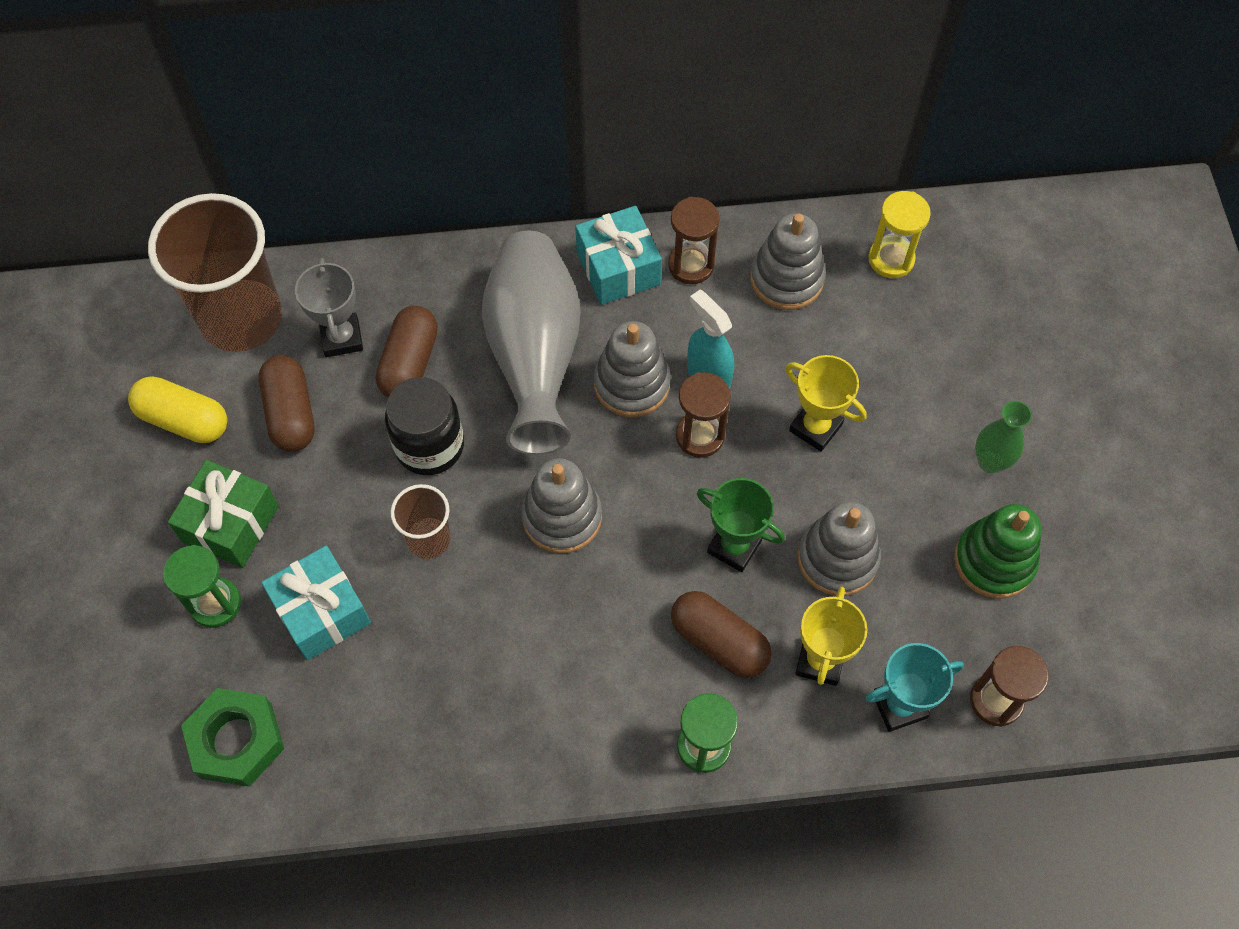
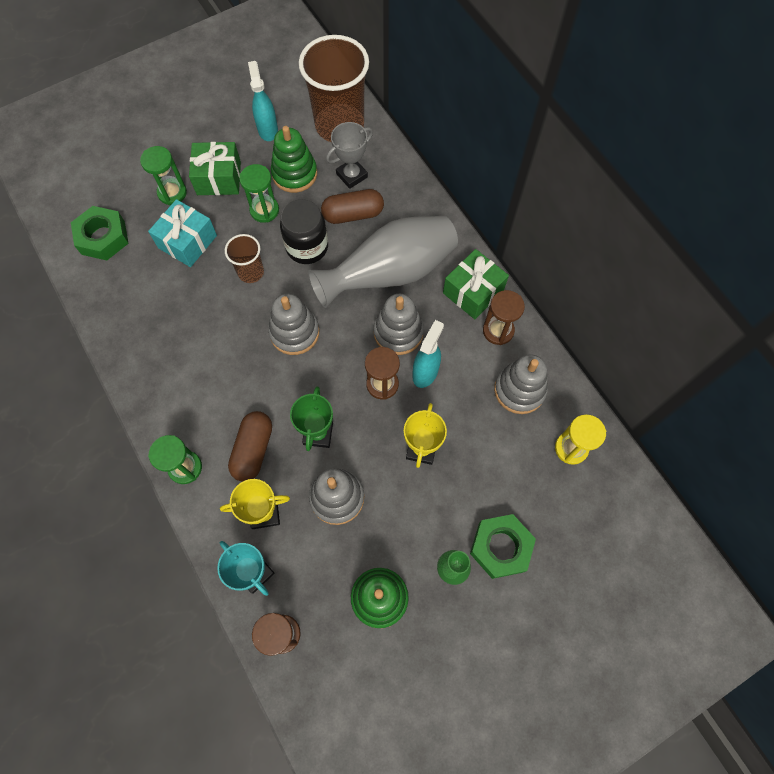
camera: 65 degrees right, 5 degrees up
(184, 420) = (268, 129): yellow capsule -> turquoise spray bottle
(291, 413) = (294, 174): brown capsule -> green stacking toy
(330, 480) = (264, 210): none -> green hourglass
(618, 268) = (473, 292): turquoise gift -> green gift
(984, 393) = (501, 547): none -> green nut

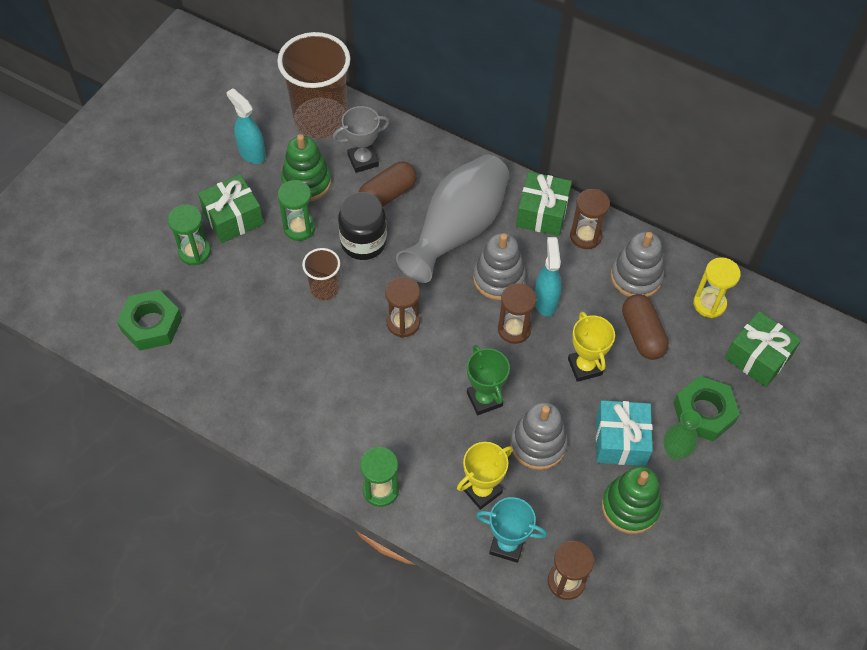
camera: 30 degrees left, 10 degrees down
(187, 242) = (242, 290): turquoise gift -> turquoise gift (620, 440)
(253, 450) = (434, 442): brown capsule -> brown capsule (642, 334)
(294, 332) = (403, 323): grey stacking toy -> brown hourglass
(352, 175) = (363, 160): grey trophy -> grey trophy turned 45 degrees clockwise
(584, 522) = (758, 357): none -> green gift

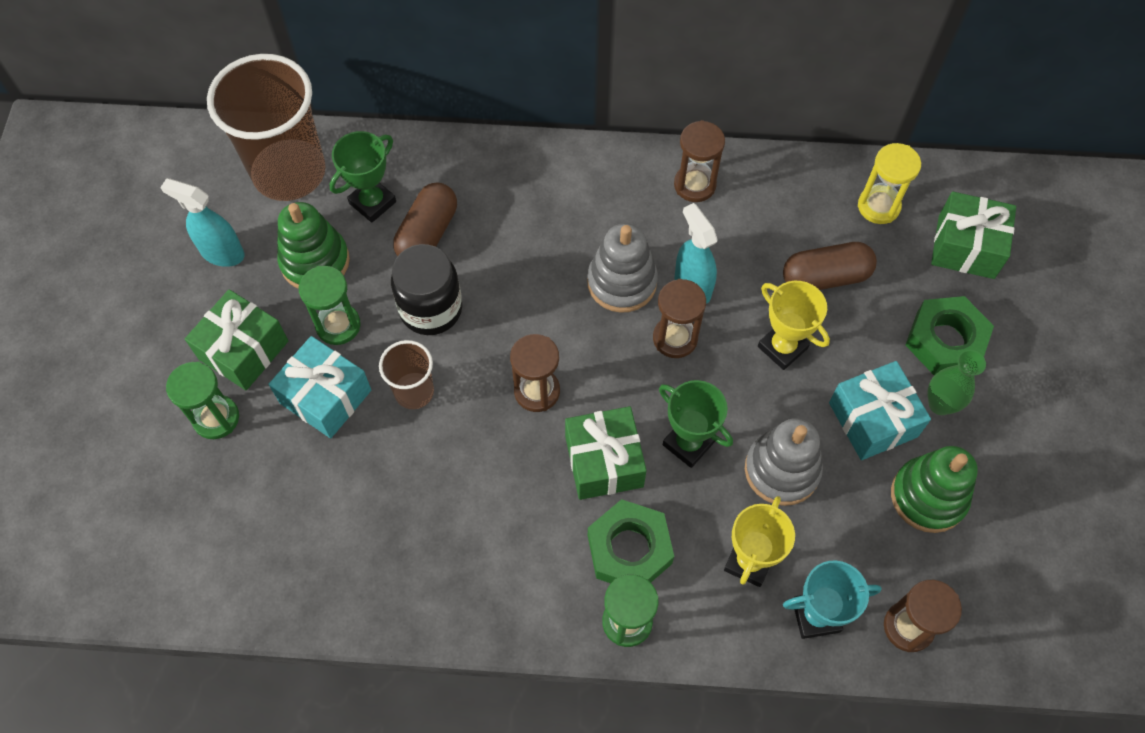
camera: 25 degrees left, 5 degrees up
(151, 324) = (210, 543): green nut -> green nut (629, 549)
(268, 268) = (325, 396): none -> turquoise gift
(363, 160) = (372, 202): grey trophy -> green trophy
(457, 231) = (539, 244): grey vase -> none
(542, 213) = (628, 178): green gift -> green gift (604, 461)
(636, 277) = (779, 210): grey stacking toy -> none
(642, 334) = (825, 277): brown capsule -> brown capsule turned 60 degrees counterclockwise

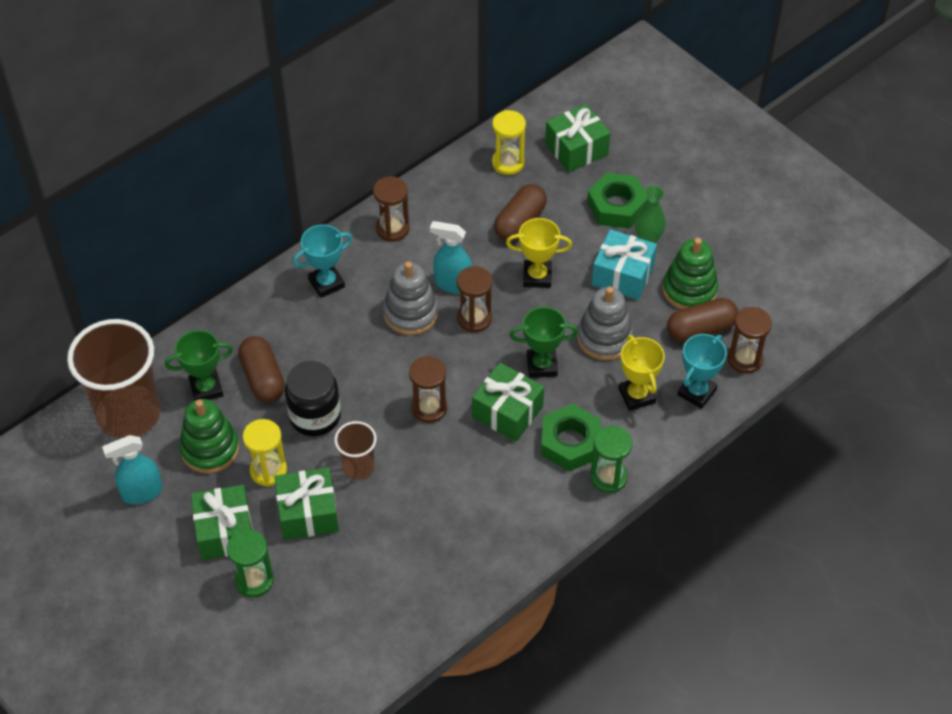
camera: 45 degrees left, 10 degrees down
(325, 396) = (308, 513): turquoise gift -> green gift
(338, 325) = (268, 470): green hourglass -> yellow hourglass
(372, 202) = (206, 388): green trophy -> green trophy turned 75 degrees clockwise
(578, 189) = (326, 283): none -> turquoise trophy
(894, 550) = (700, 329): none -> brown capsule

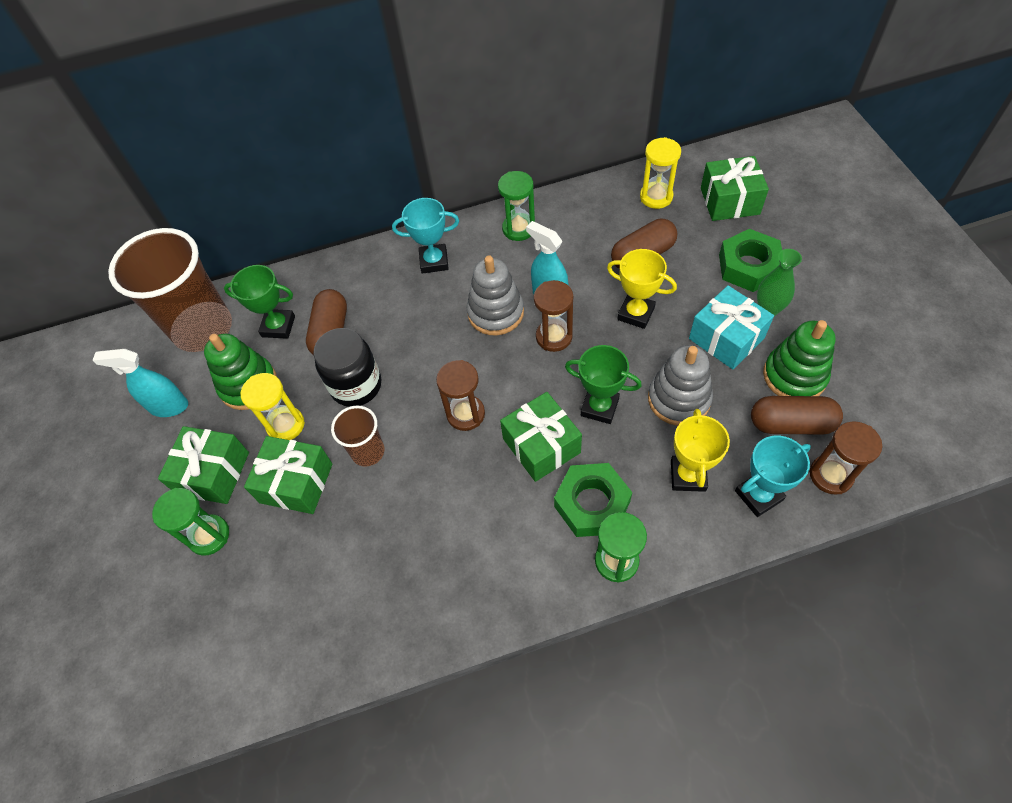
camera: 30 degrees right, 5 degrees up
(392, 229) = (518, 229): brown hourglass -> green hourglass

